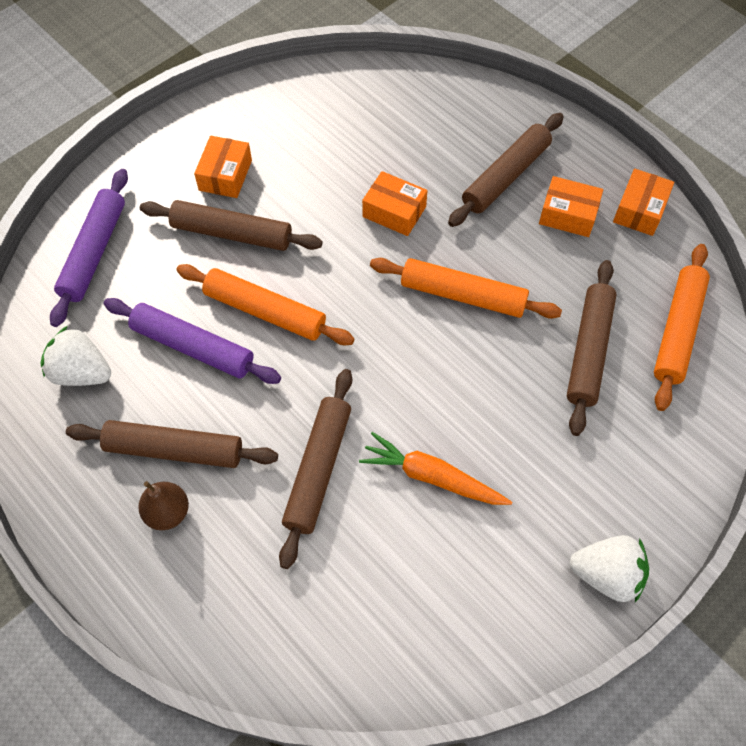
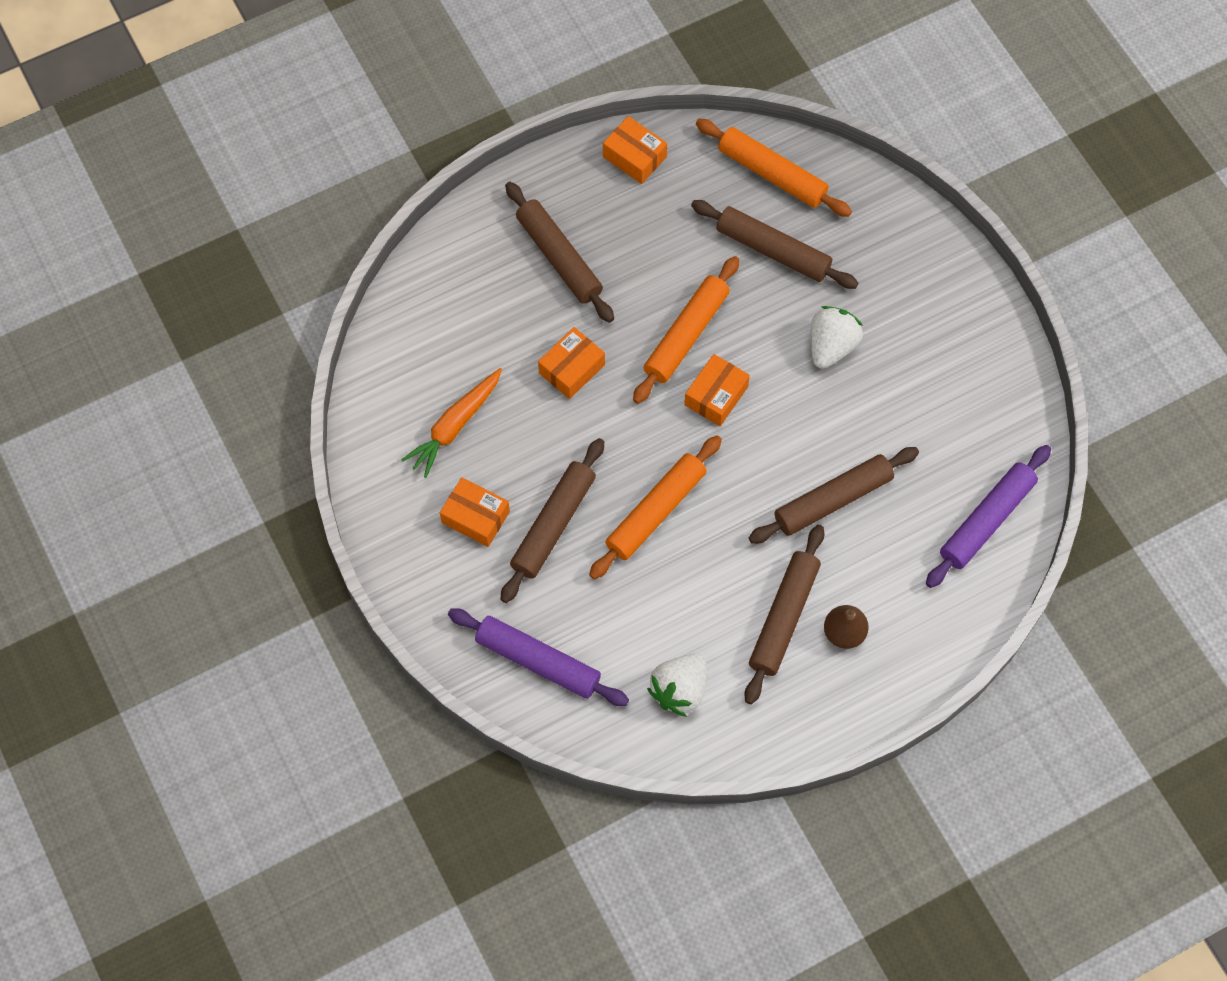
camera: 75 degrees left, 5 degrees up
(192, 347) = (678, 584): purple rolling pin -> purple rolling pin (986, 521)
(318, 469) = (832, 500): brown rolling pin -> brown rolling pin turned 60 degrees counterclockwise
(432, 477) = (862, 410): orange carrot -> orange carrot (455, 426)
(568, 215) = (621, 218): orange box -> orange box (716, 396)
(606, 574) = (977, 305): white strawberry -> white strawberry (831, 346)

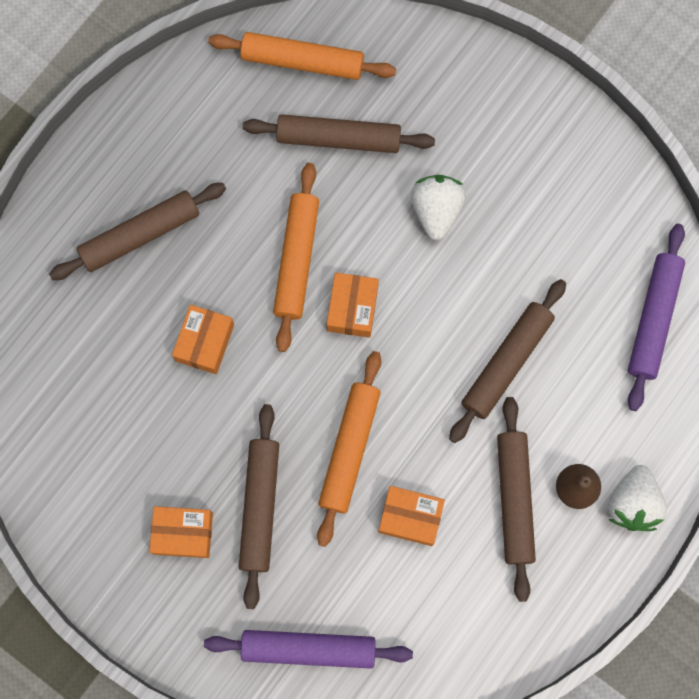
camera: 25 degrees left, 10 degrees up
(455, 426) = (120, 450): orange carrot -> none
(559, 258) = (140, 235): brown rolling pin -> brown rolling pin turned 60 degrees counterclockwise
(634, 157) = (164, 100): orange box -> orange box (410, 517)
(679, 690) = (452, 614): white strawberry -> white strawberry (632, 503)

